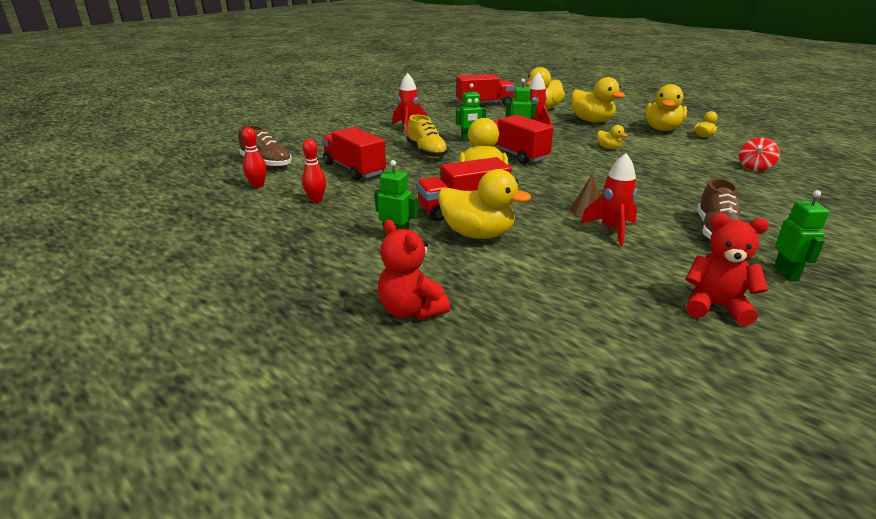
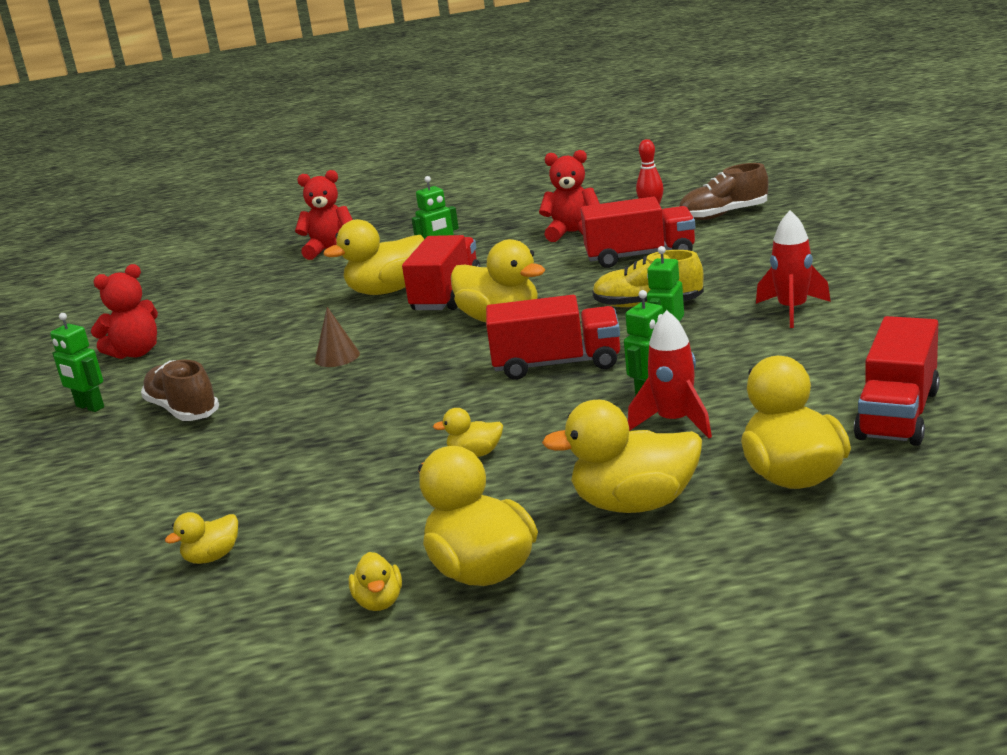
camera: 130 degrees right, 5 degrees down
(316, 200) = (573, 233): red bowling pin -> red teddy bear
(611, 230) = (284, 355): red rocket -> none
(754, 167) = (212, 557): red spinning top -> yellow duck

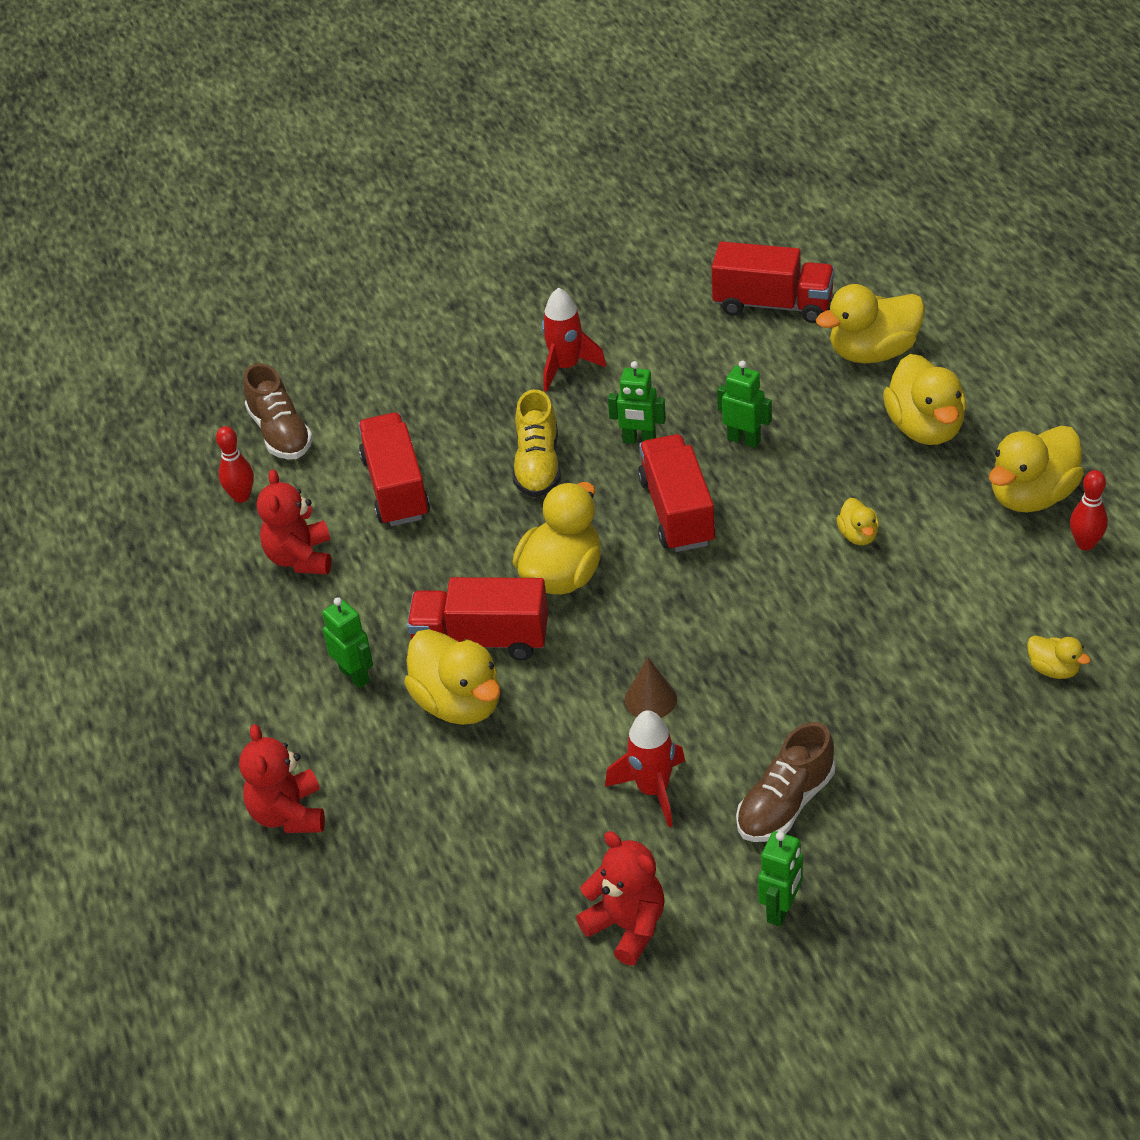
camera: 100 degrees left, 20 degrees up
(379, 602) = (1085, 544): yellow duck -> red bowling pin
(674, 422) = (792, 421): red rocket -> red rocket (653, 790)

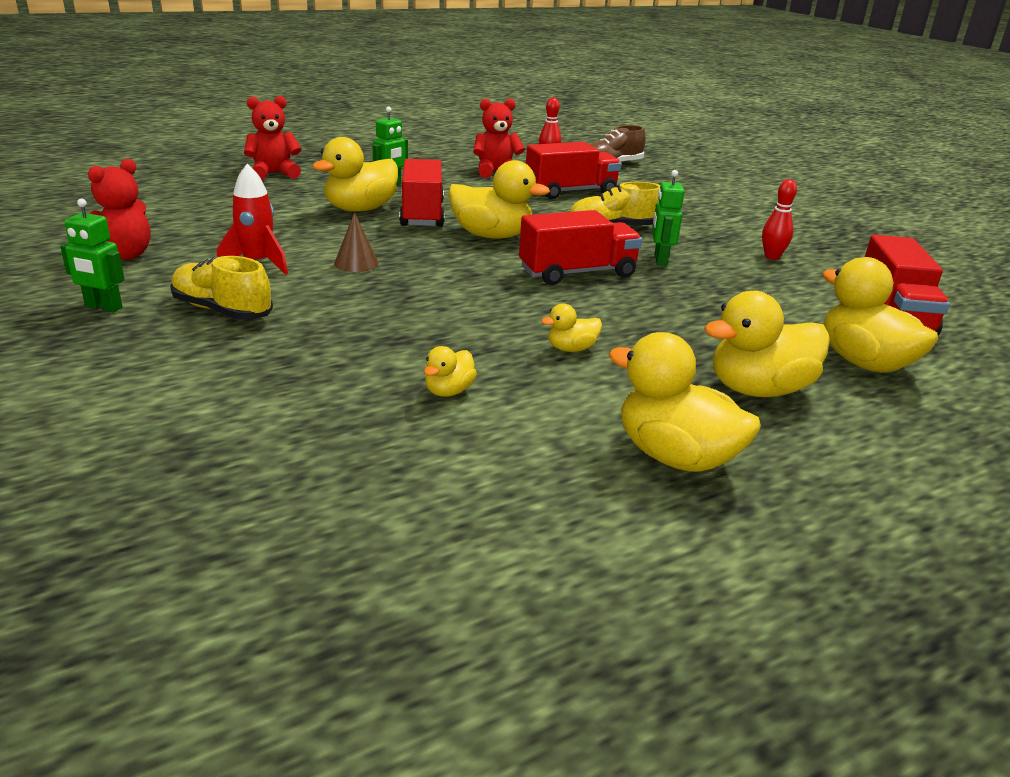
camera: 75 degrees right, 15 degrees down
(566, 367) = (734, 236): red rocket -> none
(744, 440) = (684, 299): green robot -> none
(785, 804) = (222, 310): brown shoe -> yellow shoe
(1053, 669) = (374, 459): yellow duck -> yellow duck (449, 391)
(1085, 544) = (600, 494): red bowling pin -> red bowling pin (772, 257)

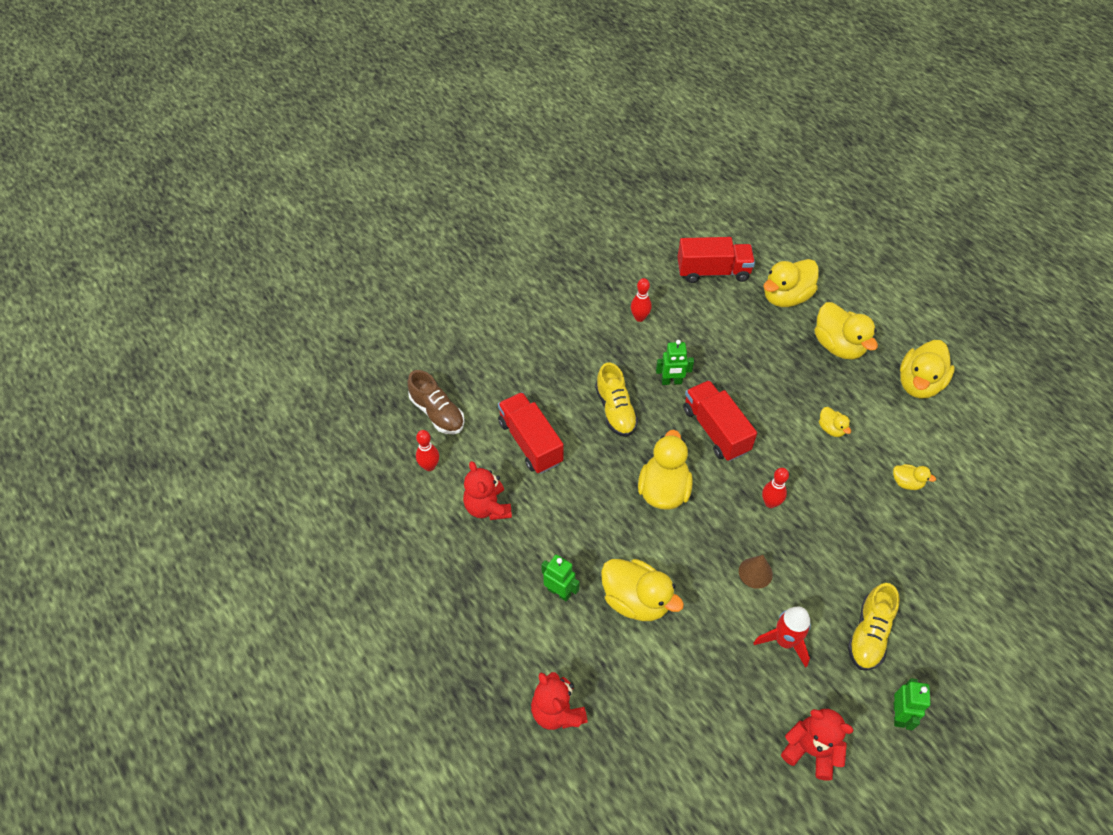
camera: 95 degrees left, 25 degrees up
(422, 214) = (631, 548): red truck -> none
(451, 286) = (770, 503): none -> red bowling pin

